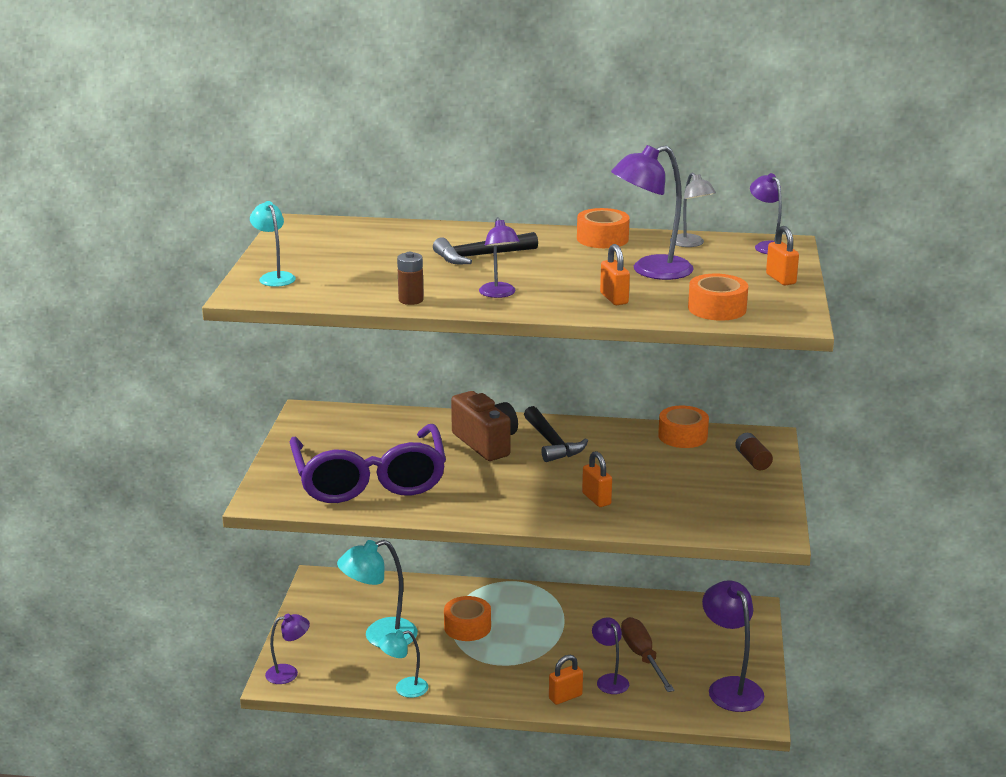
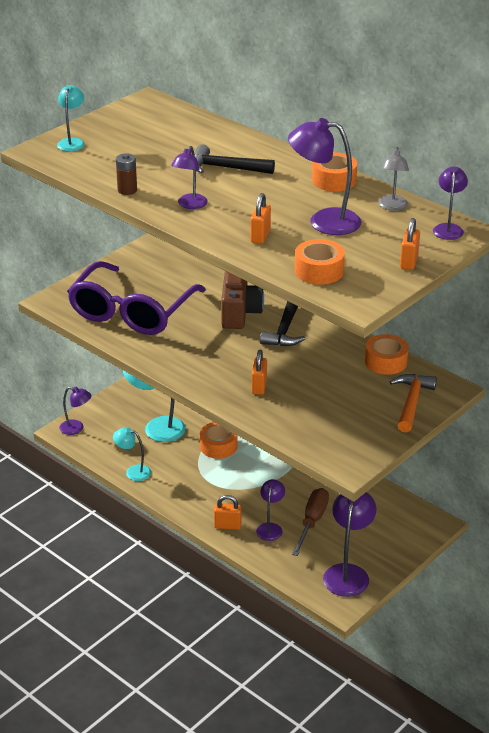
camera: 35 degrees right, 10 degrees up
(752, 460) = (411, 402): brown battery -> orange hammer

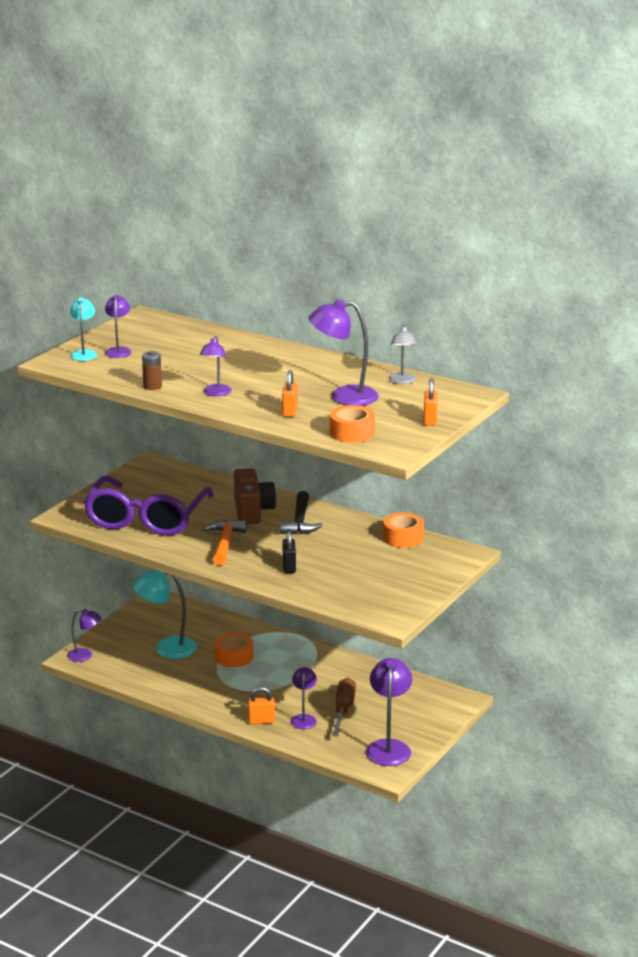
camera: 10 degrees left, 10 degrees down
(133, 471) = (154, 686): turquoise lamp -> none
(225, 168) = (238, 363): black hammer -> none
(259, 386) = (289, 567): orange padlock -> black padlock
(334, 180) = (342, 366): orange tape -> none
(411, 402) = (436, 567): orange hammer -> orange hammer (225, 543)
(448, 228) = (457, 394): purple lamp -> purple lamp (118, 350)

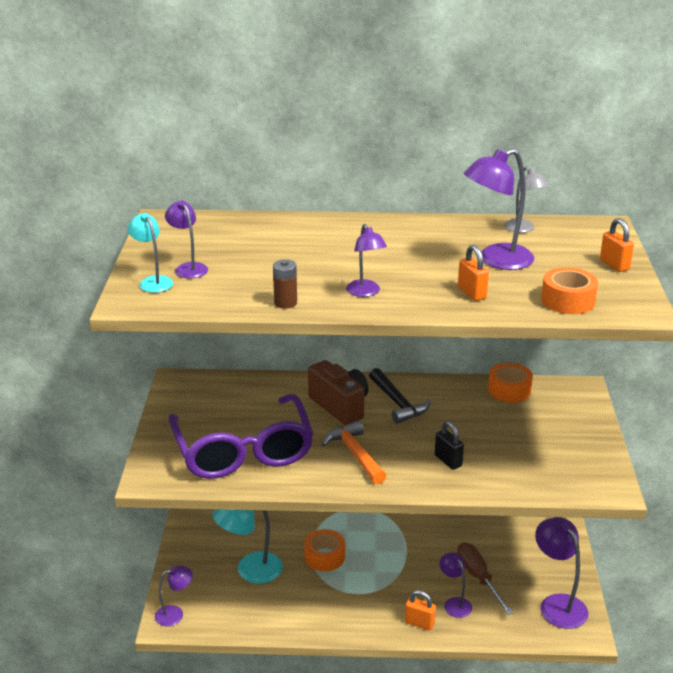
camera: 30 degrees left, 5 degrees up
(261, 721) = (419, 623): orange padlock -> orange padlock turned 60 degrees clockwise

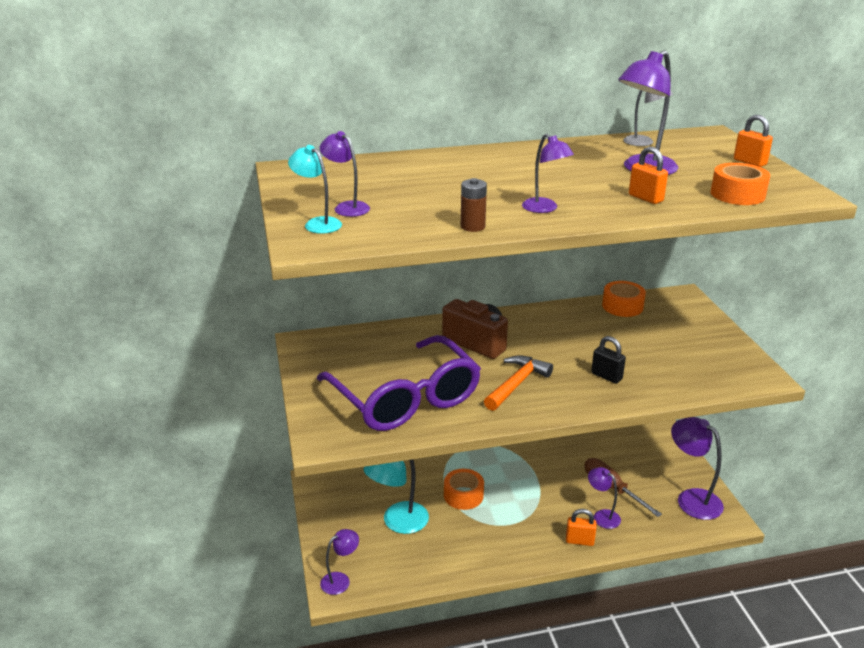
camera: 15 degrees left, 0 degrees up
(355, 454) = (516, 384): orange hammer -> orange hammer turned 75 degrees clockwise
(397, 403) = (529, 332): black hammer -> none

